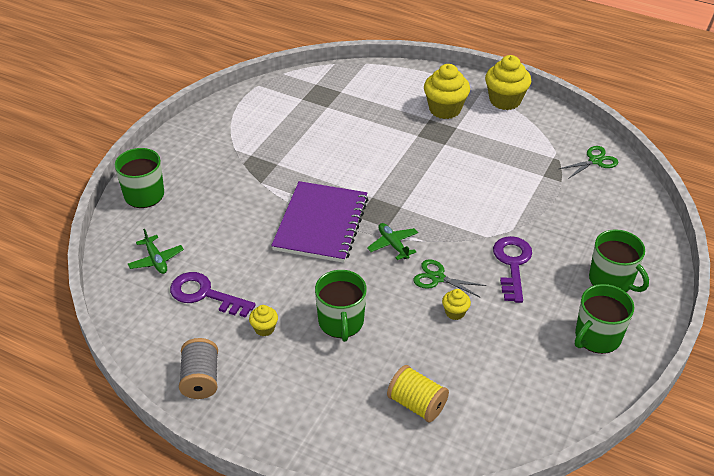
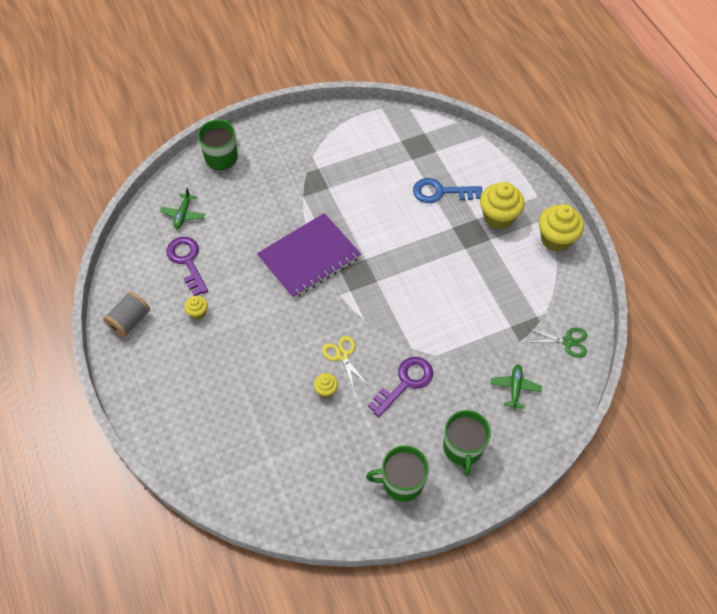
camera: 40 degrees right, 15 degrees up
(341, 322) = (247, 343): green mug -> none
(379, 117) = (441, 192): none -> blue key
(393, 245) = (340, 308): green plane -> green plane (515, 388)
(416, 404) = (233, 436): yellow spool -> none
(437, 278) = (342, 355): green scissors -> yellow scissors

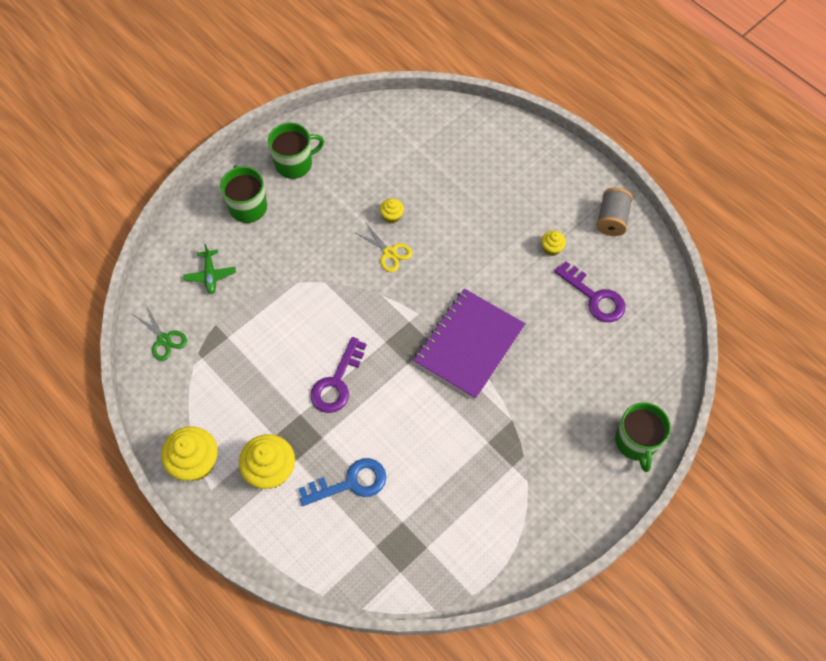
camera: 160 degrees right, 5 degrees up
(183, 214) = (633, 349): green plane -> none
(405, 383) = (319, 246): purple key -> purple key (337, 382)
(568, 342) = (164, 339): green scissors -> green scissors turned 120 degrees counterclockwise

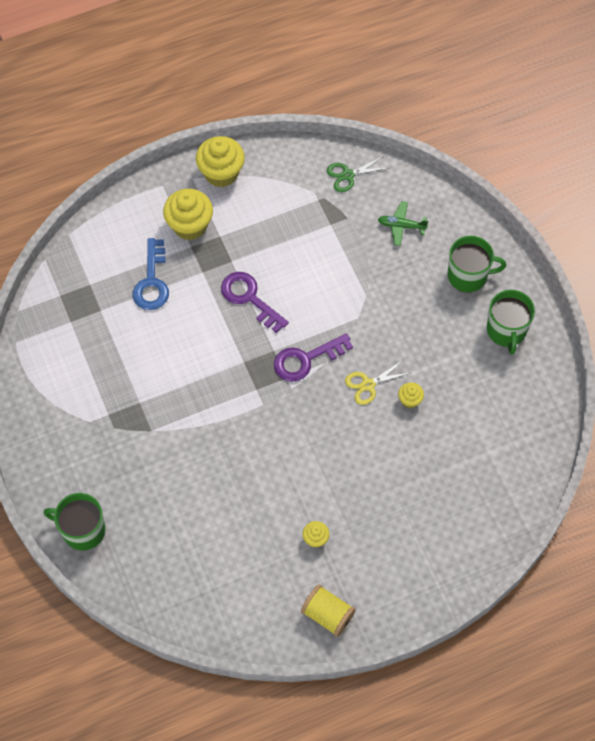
camera: 110 degrees right, 0 degrees up
(469, 345) = (241, 421): purple notebook -> none
(594, 297) = (244, 557): purple key -> purple key (306, 359)
(611, 219) = (327, 615): grey spool -> yellow spool

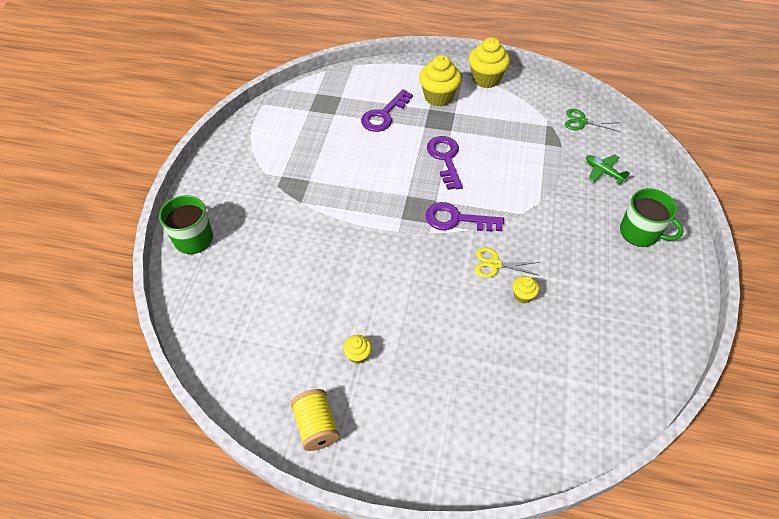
camera: 35 degrees right, 10 degrees down
(152, 281) = (384, 115): blue key -> purple key
(506, 330) = (650, 291): green mug -> none

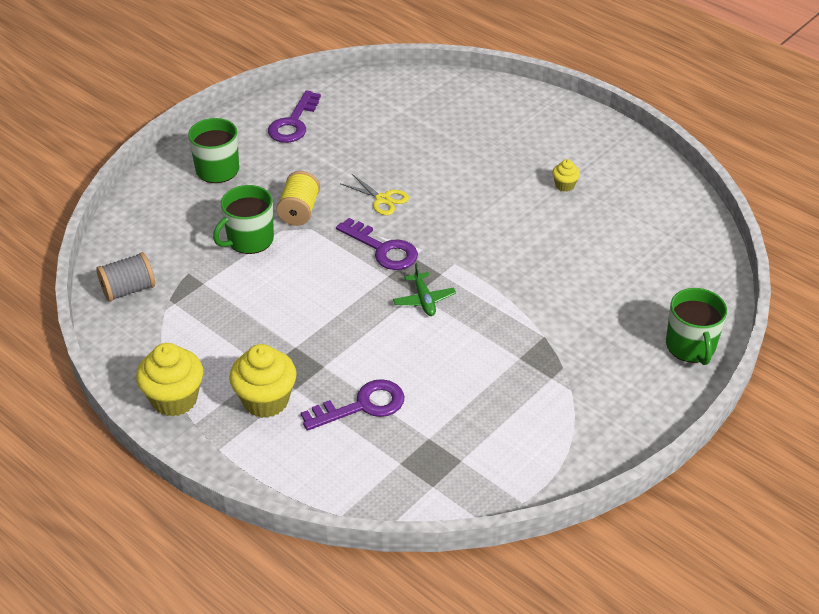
camera: 150 degrees left, 10 degrees down
(316, 426) = (627, 157): yellow spool -> yellow spool (299, 211)
(445, 159) = (335, 315): purple key -> purple key (293, 123)
(523, 295) = (381, 168): yellow cupcake -> none
(551, 185) = (249, 240): none -> green mug
(581, 121) = (128, 290): green scissors -> grey spool
(603, 172) = (179, 230): green plane -> green plane (424, 300)

